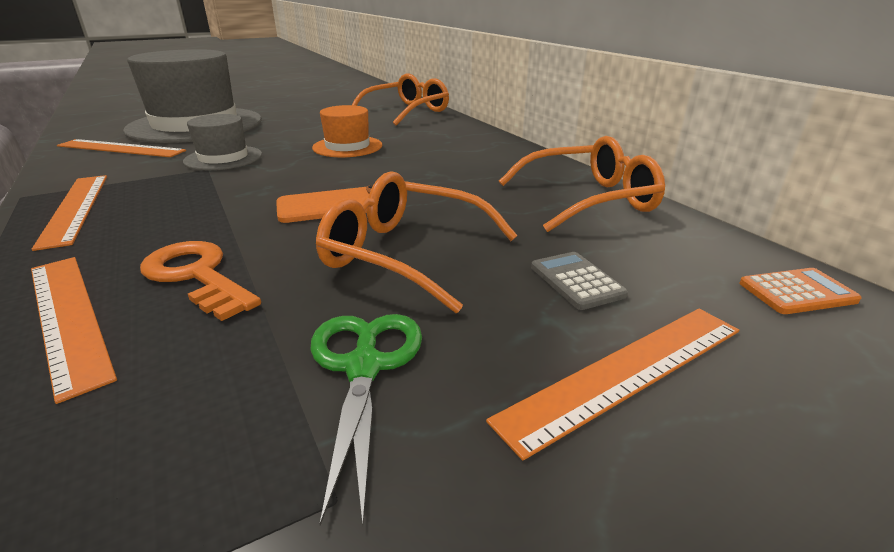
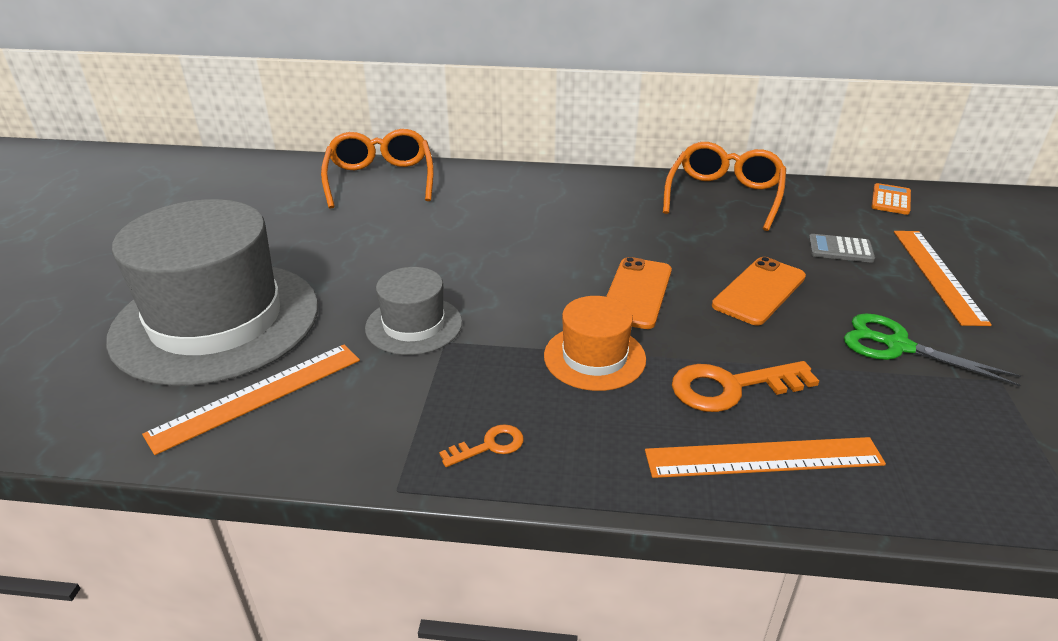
camera: 55 degrees left, 5 degrees up
(75, 208) = (489, 446): orange ruler -> orange key
(347, 147) = (470, 246): orange hat -> orange hat (594, 357)
(405, 253) = (759, 291): orange glasses -> orange phone

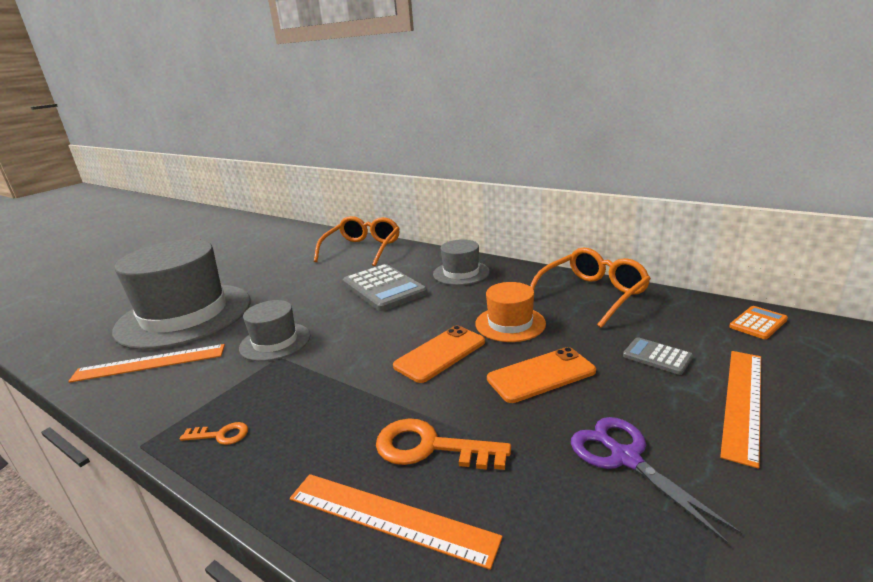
camera: 30 degrees right, 10 degrees down
(477, 229) = (384, 288): none -> grey calculator
(554, 193) = (461, 273): none -> grey hat
(594, 357) = (357, 393): orange hat -> orange hat (510, 323)
(897, 346) = (625, 458): green scissors -> purple scissors

